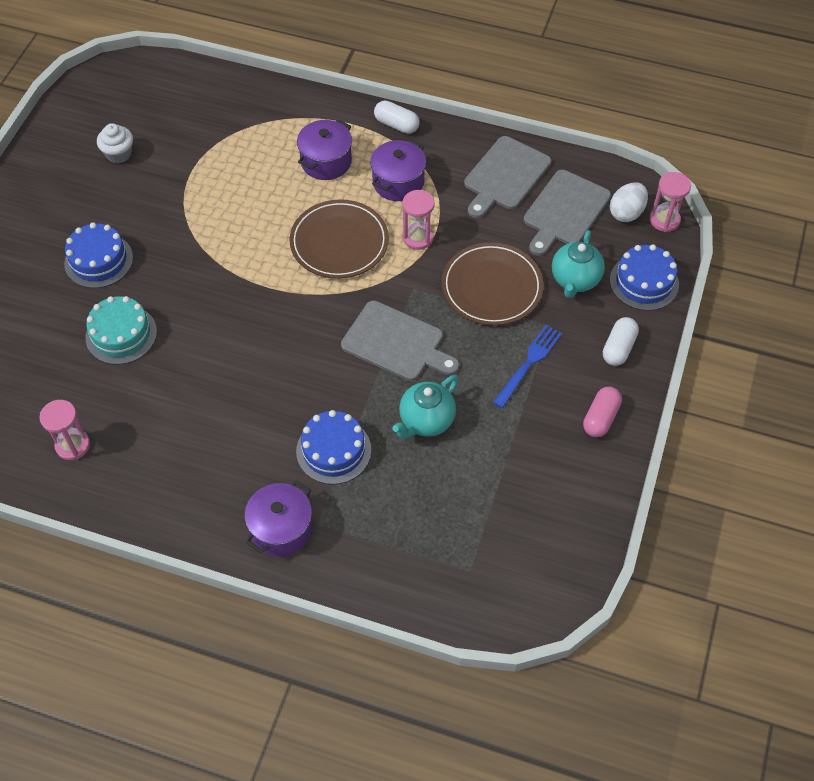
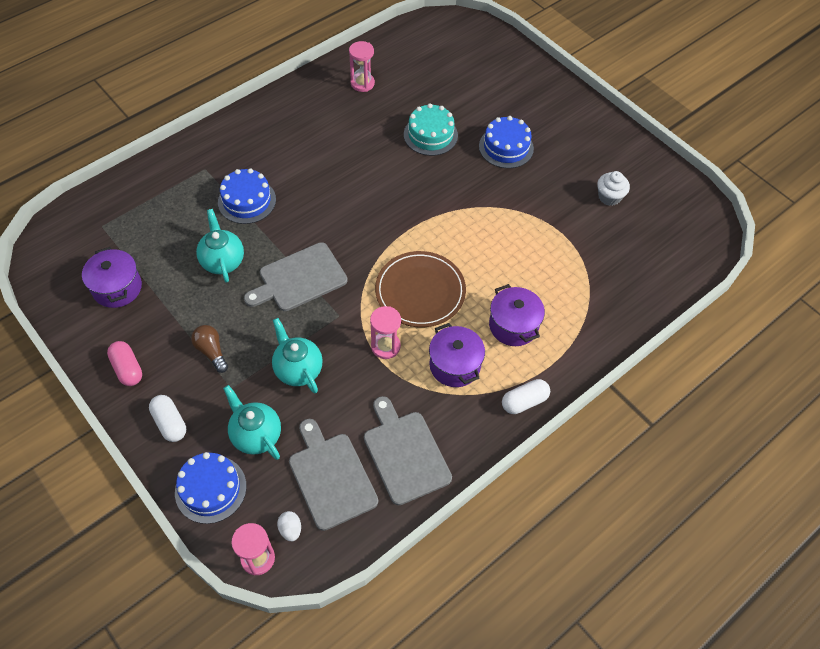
camera: 120 degrees right, 0 degrees up
(281, 529) = (218, 151): purple pot -> purple pot (117, 288)
(492, 287) = (298, 369): brown plate -> turquoise teapot
(528, 363) = (211, 351): blue fork -> brown light bulb
(626, 213) = (290, 529): white egg -> white egg, size x0.62

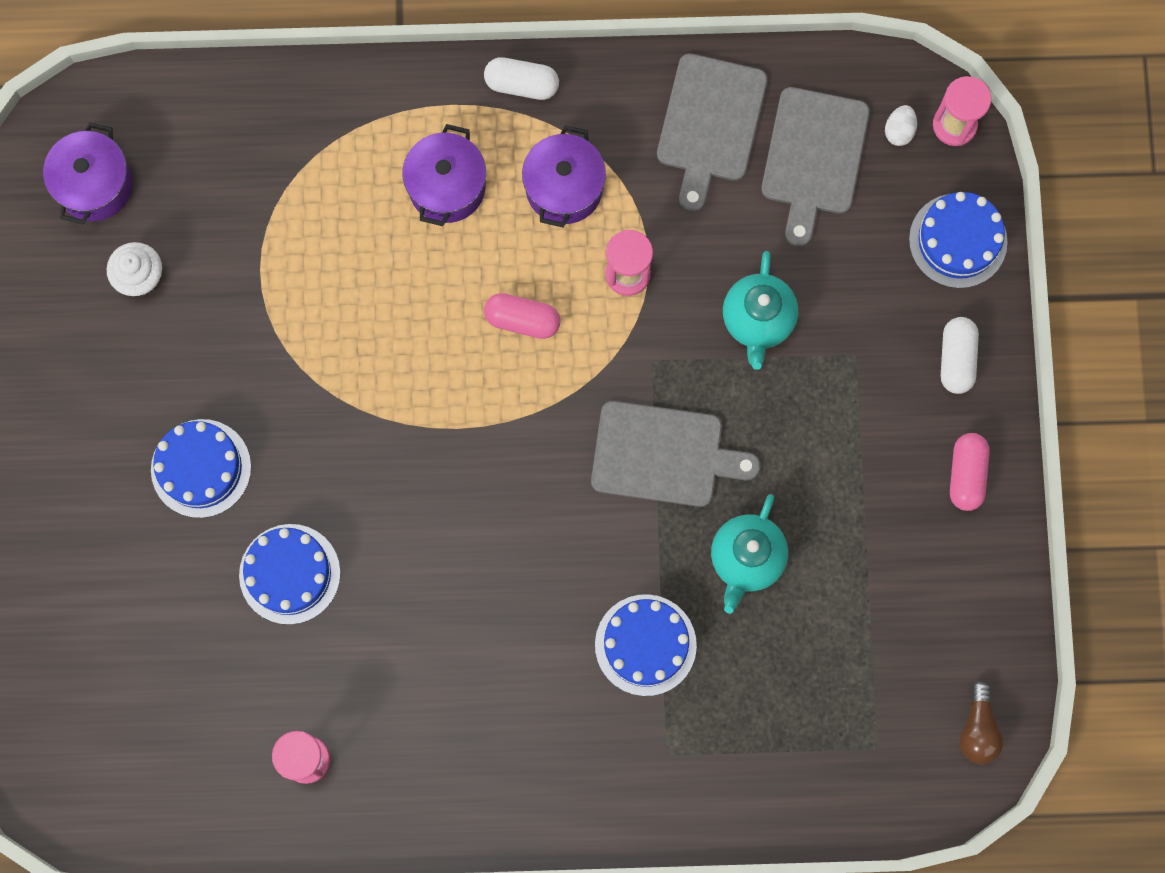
camera: 140 degrees left, 20 degrees up
(117, 288) = (912, 616): purple pot -> purple pot (95, 185)
(211, 351) = (847, 424): brown light bulb -> brown light bulb (978, 729)
(256, 435) = (865, 270): turquoise teapot -> none
(420, 291) = (522, 320): brown plate -> pink capsule
(430, 135) = (289, 574): turquoise cake -> blue cake

